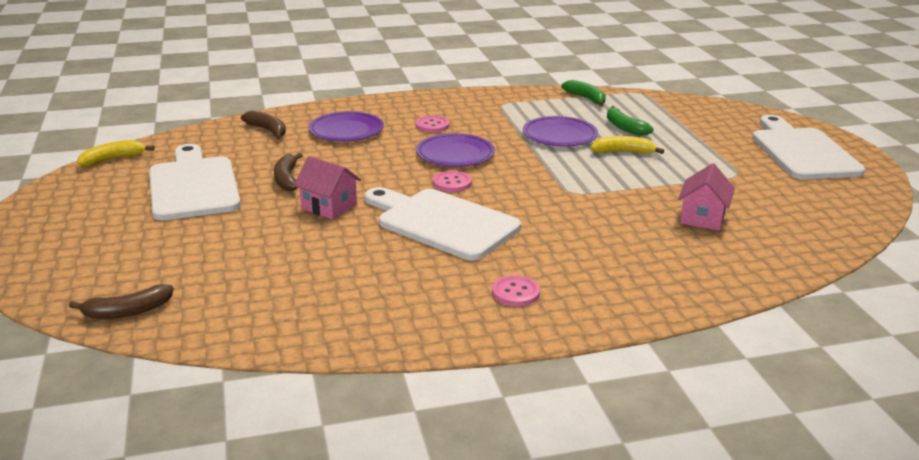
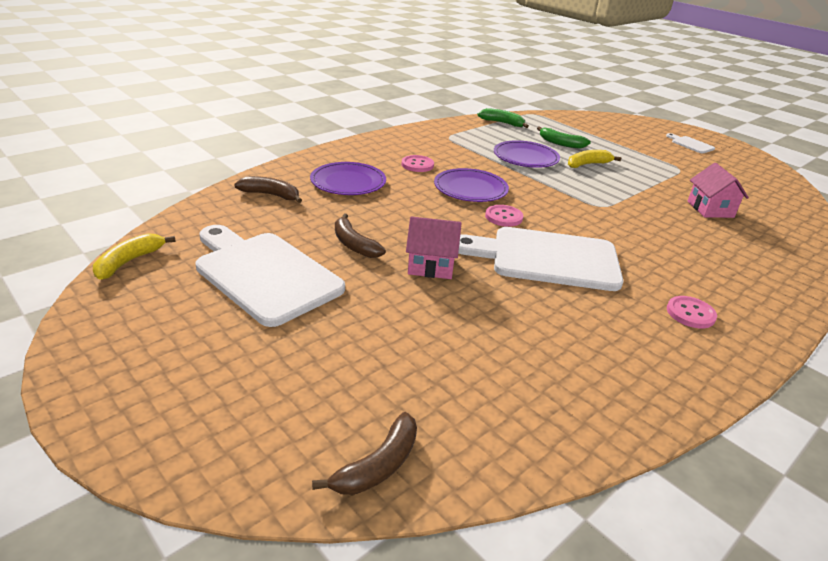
camera: 30 degrees left, 5 degrees up
(802, 152) = (690, 144): white cutting board -> white cutting board, size x0.44

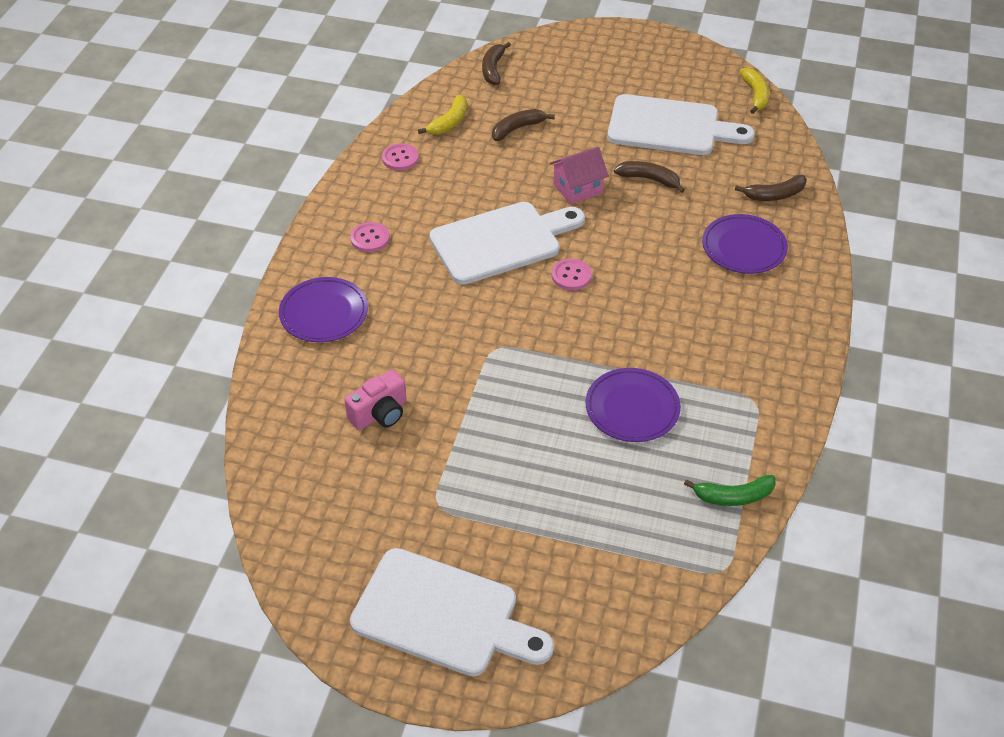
camera: 150 degrees right, 15 degrees up
(417, 165) = (721, 315): pink button -> pink button (400, 158)
(433, 351) = (517, 129): none -> brown banana
(470, 188) = (634, 303): purple plate -> purple plate (324, 313)
(560, 143) = (619, 480): green banana -> none
(587, 164) = (554, 438): yellow banana -> yellow banana (449, 122)
(690, 144) = (443, 615): white cutting board -> white cutting board, size x2.29
(710, 209) = (380, 413): pink house -> pink camera

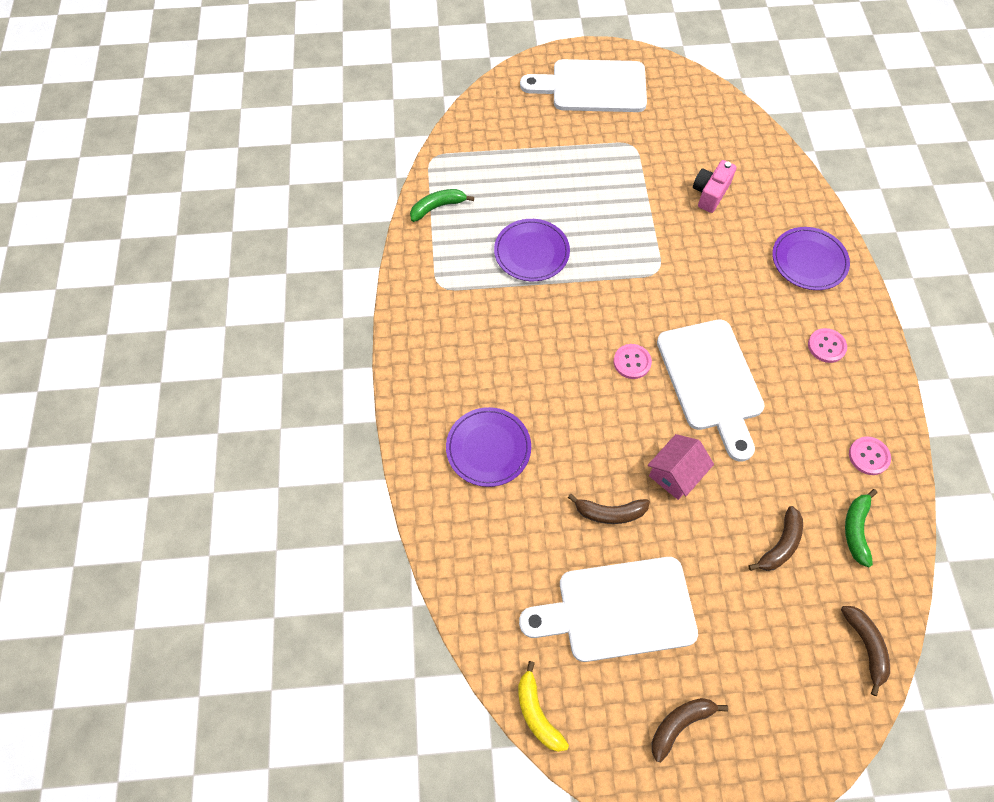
camera: 160 degrees right, 15 degrees up
(449, 122) = (856, 529): yellow banana -> green banana
(501, 241) = (711, 381): white cutting board -> white cutting board turned 60 degrees counterclockwise
(774, 195) = (474, 534): brown banana -> brown banana (680, 724)

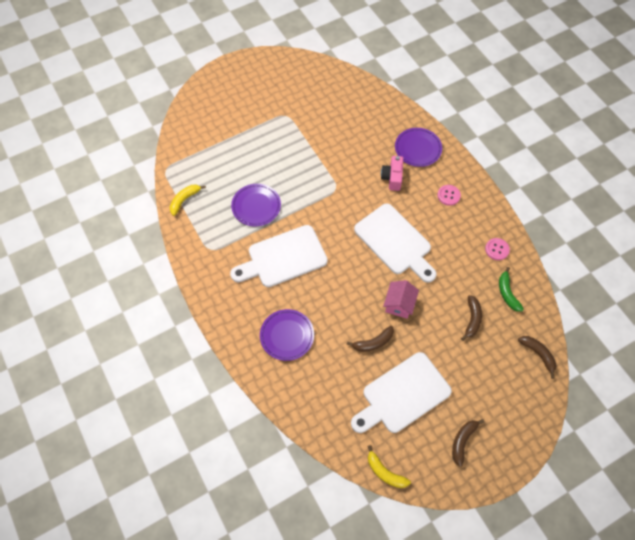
camera: 25 degrees left, 0 degrees up
(437, 207) = (184, 200): green banana -> yellow banana
(592, 87) = (244, 86): white cutting board -> white cutting board (283, 258)
(632, 362) = (346, 249): pink button -> none
(710, 193) = (345, 129): pink camera -> pink camera (392, 178)

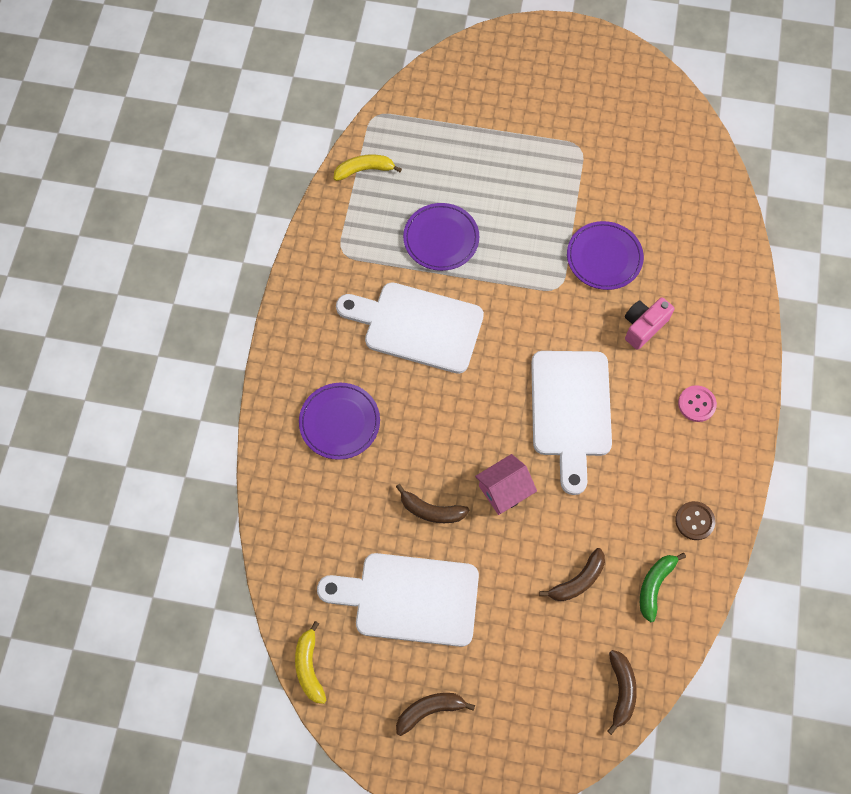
camera: 40 degrees right, 5 degrees up
(418, 148) = (713, 313): purple plate -> purple plate (604, 257)
(497, 249) = (694, 521): pink button -> brown button

